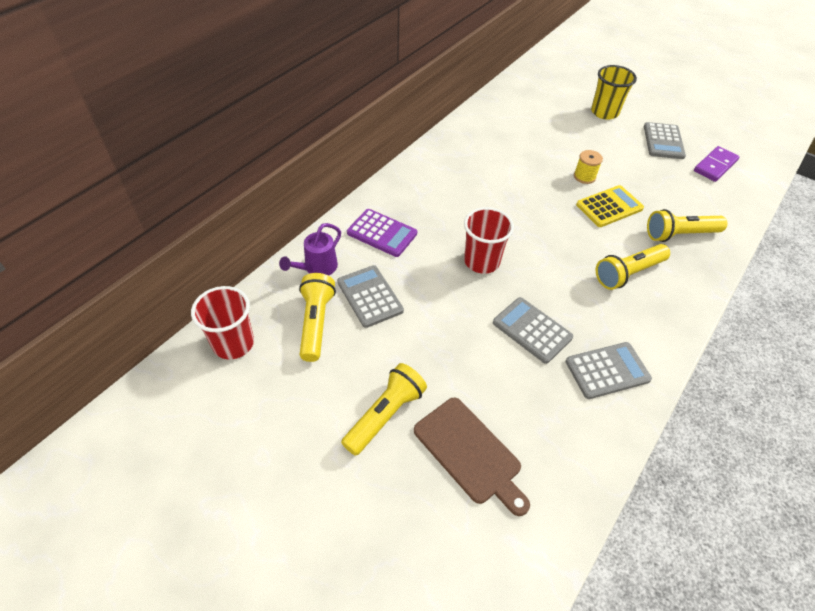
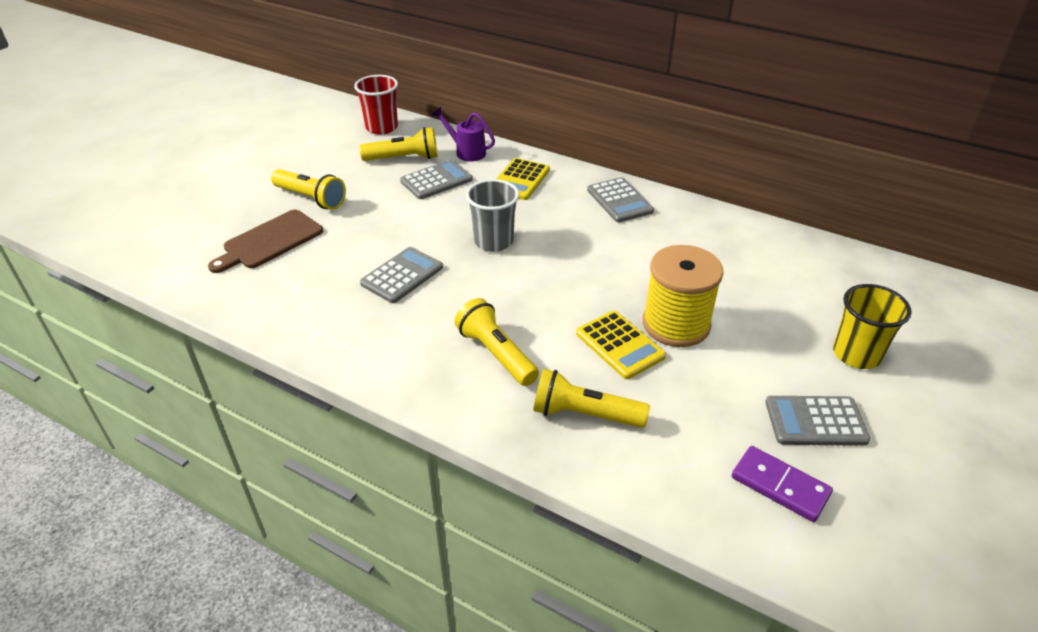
camera: 85 degrees right, 10 degrees down
(382, 233) = (520, 180): purple calculator -> yellow calculator
(481, 261) = (493, 241): red cup -> grey cup
(584, 176) = (676, 324): yellow spool -> yellow spool, size x2.14
(607, 371) = (350, 326): grey calculator -> grey calculator (619, 201)
(679, 234) = (584, 414): yellow flashlight -> yellow flashlight turned 60 degrees counterclockwise

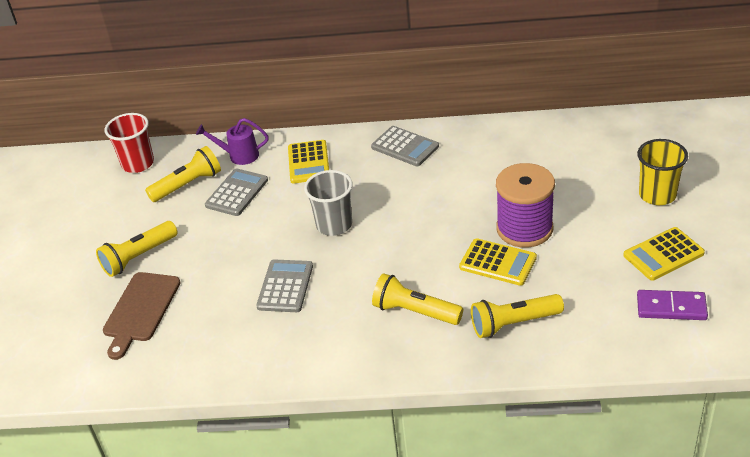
camera: 25 degrees left, 0 degrees up
(311, 198) = (138, 257): yellow flashlight -> yellow flashlight turned 135 degrees clockwise
(676, 324) = (524, 229): yellow spool -> purple spool
(815, 421) = (663, 254): grey calculator -> yellow calculator

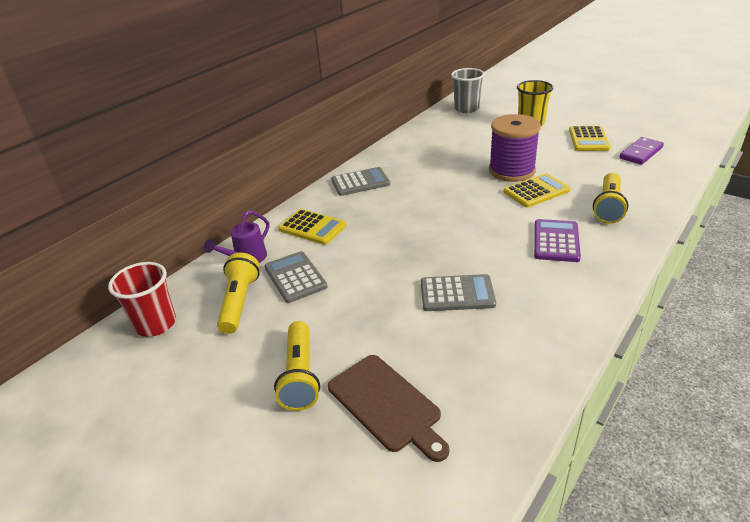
camera: 55 degrees left, 5 degrees down
(285, 286) = (457, 294): grey calculator -> grey calculator turned 135 degrees clockwise
(334, 225) = (408, 242): grey cup -> grey cup (466, 109)
(415, 311) = (556, 241): yellow flashlight -> purple calculator

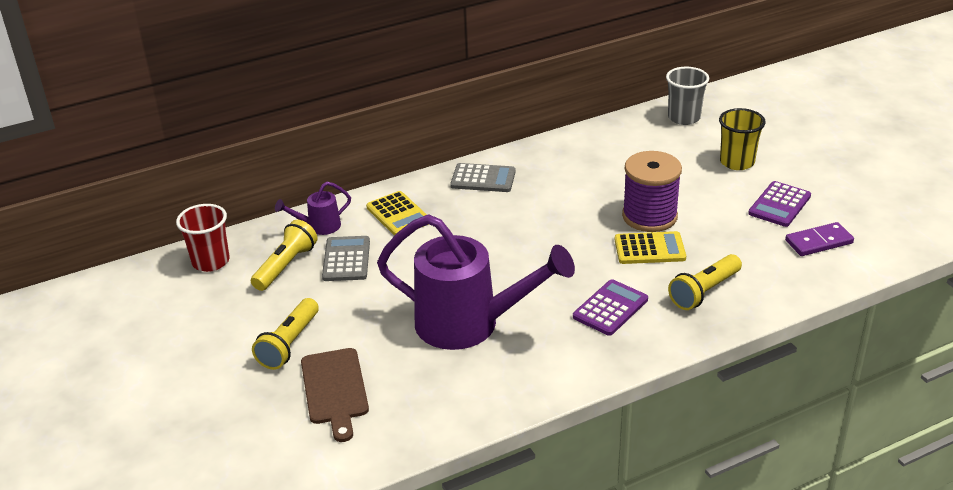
camera: 25 degrees right, 0 degrees up
(457, 294) = (469, 324): grey calculator -> purple watering can
(588, 139) = (779, 205): yellow calculator -> purple calculator

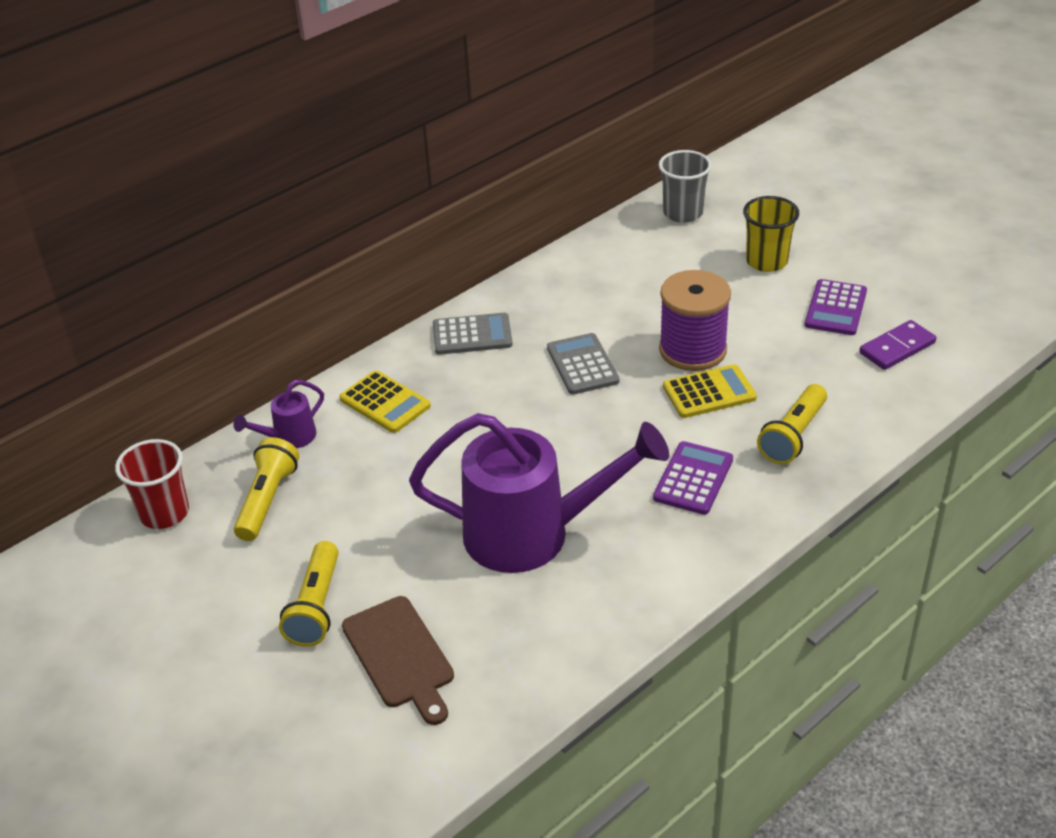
camera: 15 degrees left, 5 degrees up
(346, 259) = (343, 476): grey calculator -> grey calculator (582, 365)

